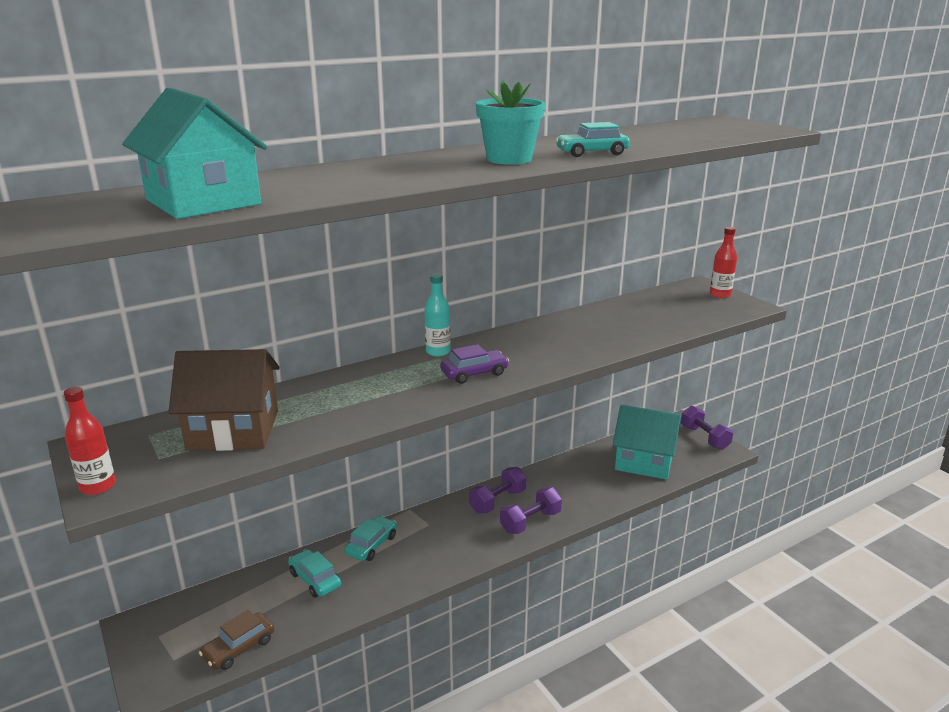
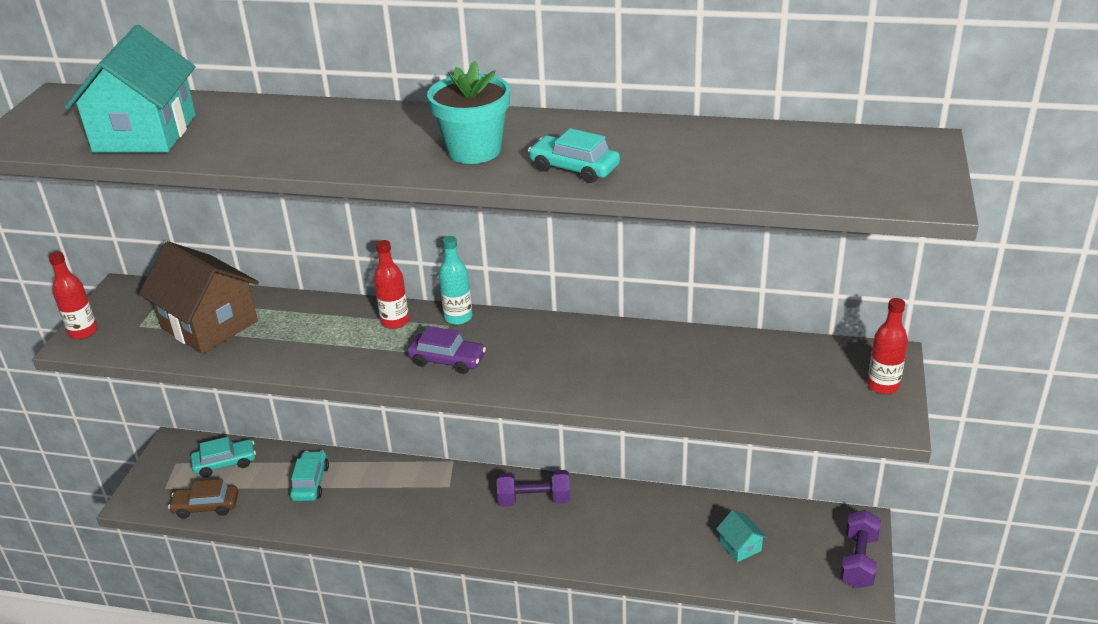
camera: 45 degrees right, 10 degrees up
(372, 545) = (383, 477): turquoise car -> turquoise car (225, 463)
(396, 370) = (395, 321): none -> red bottle
(530, 522) = (534, 540): purple dumbbell -> none
(644, 461) = (740, 546): turquoise house -> turquoise house, size x0.45

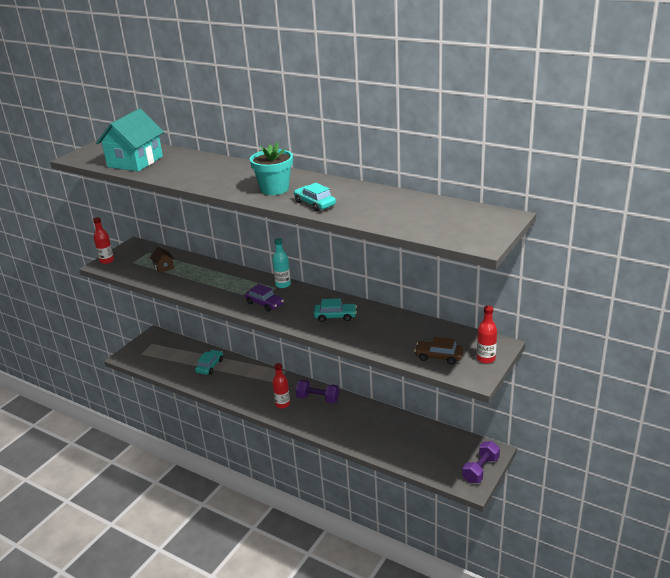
camera: 20 degrees right, 5 degrees down
(206, 506) = (155, 366): brown car -> brown car (438, 356)
(209, 324) = (164, 267): brown house -> brown house, size x0.45
(225, 463) = (174, 348): turquoise car -> turquoise car (335, 316)
(395, 321) = (251, 281): red bottle -> red bottle (282, 404)
(740, 546) = (416, 447): turquoise house -> none

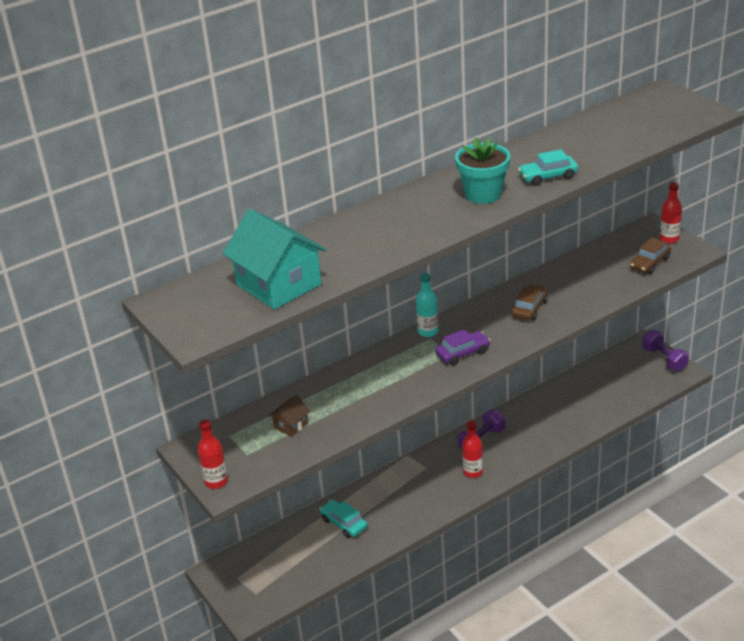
camera: 65 degrees left, 5 degrees up
(164, 267) = (291, 425): brown house -> brown house turned 45 degrees counterclockwise
(335, 316) = (530, 308): turquoise car -> brown car

